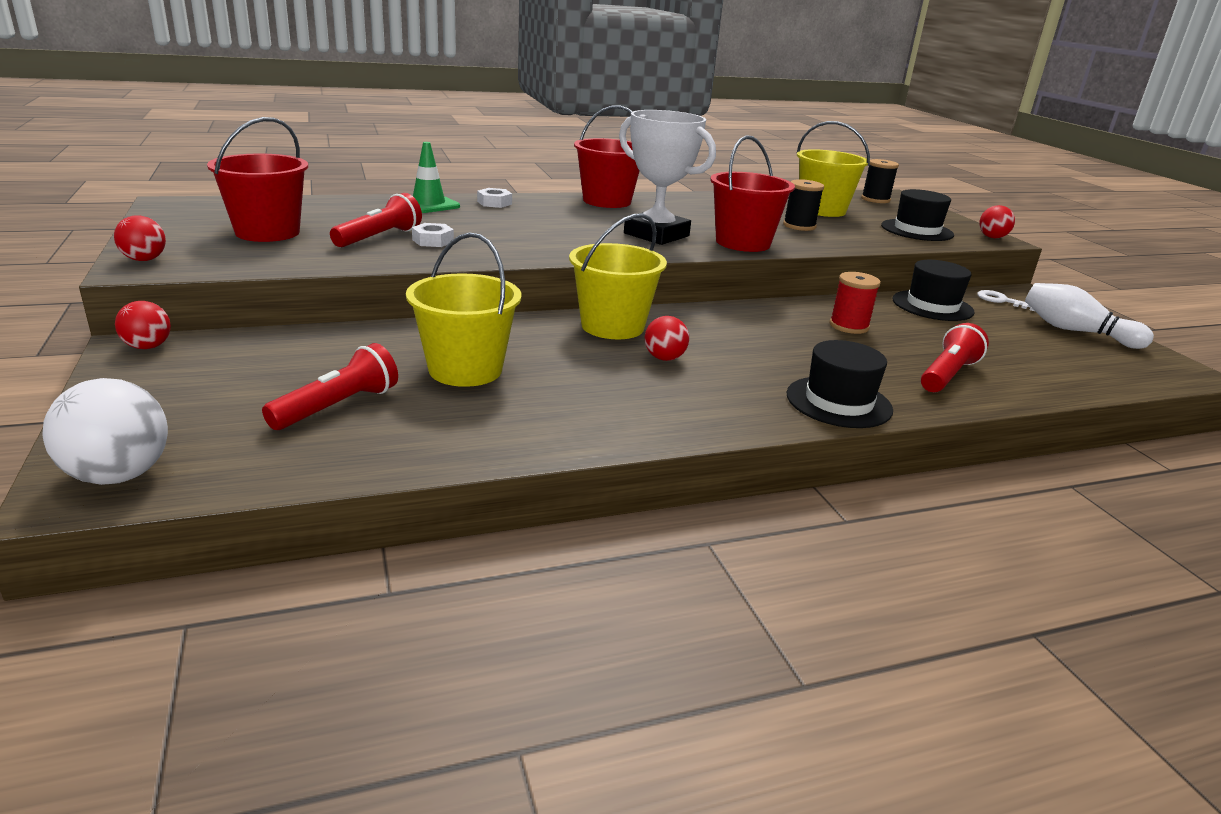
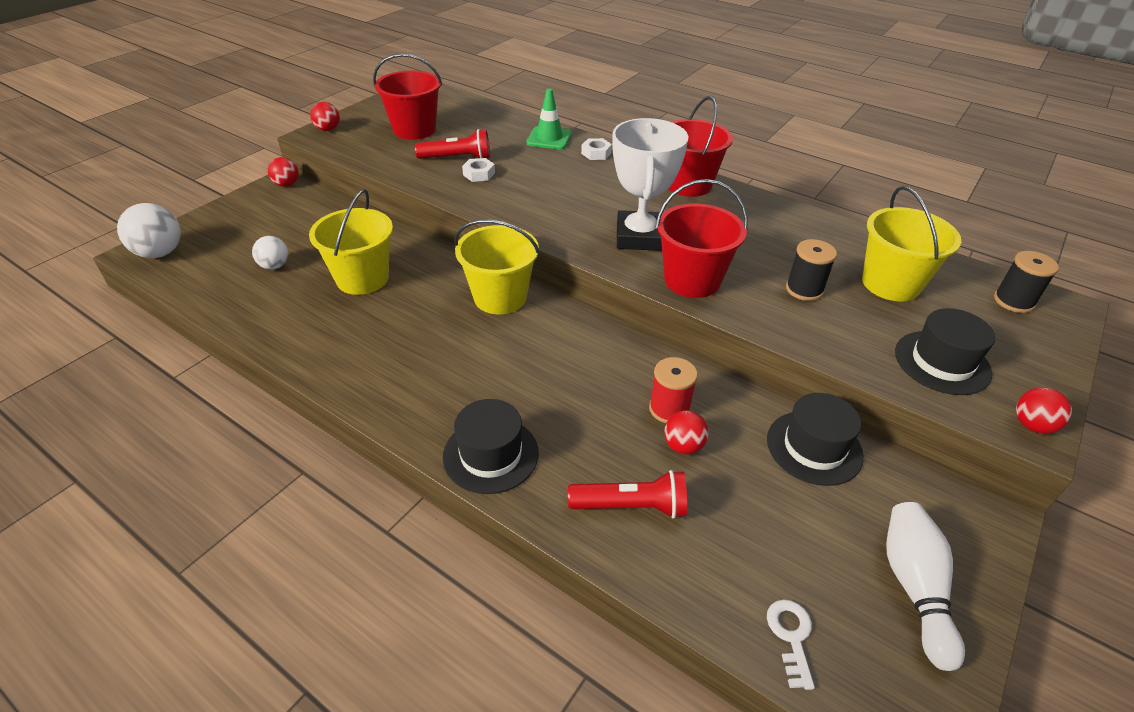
camera: 55 degrees right, 15 degrees up
(338, 406) = (274, 266): red flashlight -> white ball
(664, 358) = (472, 341): red ball -> red ball (683, 446)
(1001, 301) = (923, 498): white key -> white key (791, 637)

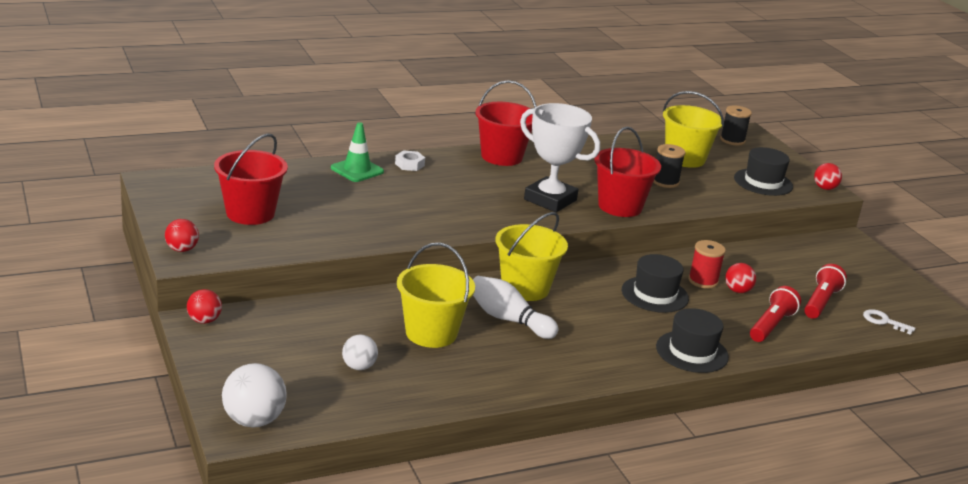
camera: 60 degrees left, 15 degrees down
(457, 158) = (337, 215): red flashlight -> red flashlight (820, 302)
(479, 174) = (379, 217): white nut -> none
(814, 447) = (770, 256): black hat -> black hat (655, 294)
(914, 588) = (877, 279): white bowling pin -> white bowling pin (508, 319)

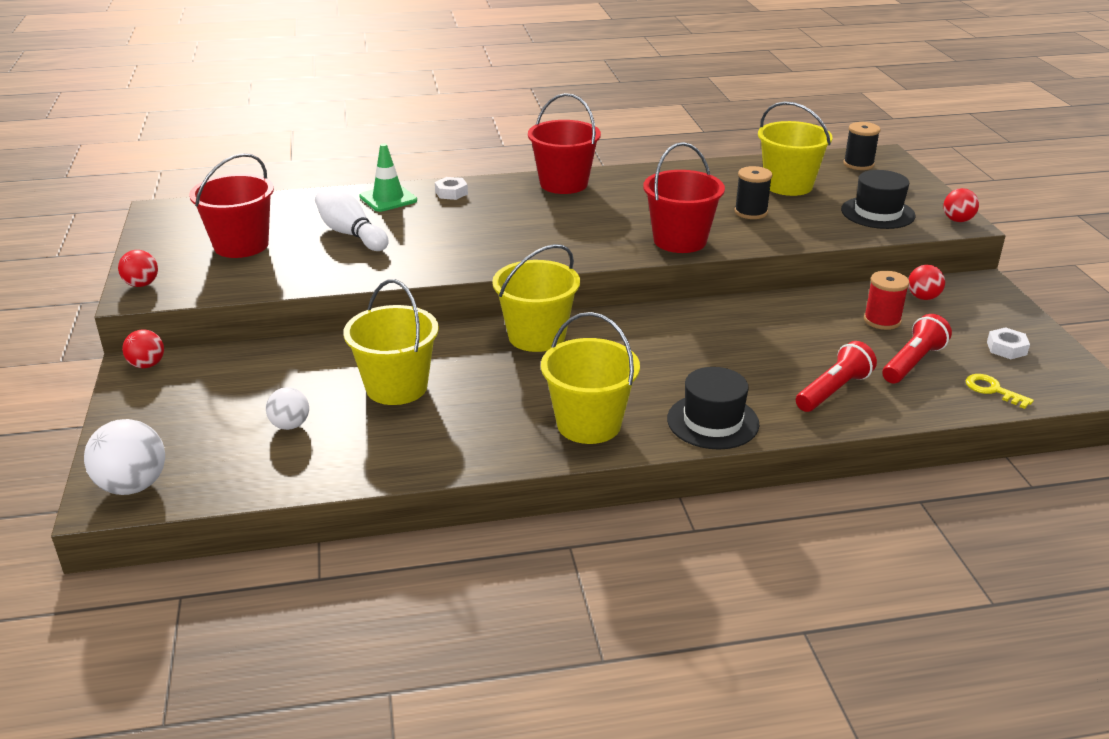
camera: 15 degrees right, 5 degrees up
(508, 319) = (498, 373): white bowling pin -> white bowling pin (351, 234)
(550, 200) = (597, 232): white trophy -> none
(599, 357) = (589, 424): none -> yellow bucket
(655, 294) = (695, 347): black hat -> none
(703, 281) = (765, 332): red spool -> red spool (882, 320)
(737, 291) = (806, 345): red ball -> red ball (923, 297)
(883, 289) = (1006, 348): none -> white nut
(884, 321) = (992, 390): white key -> yellow key

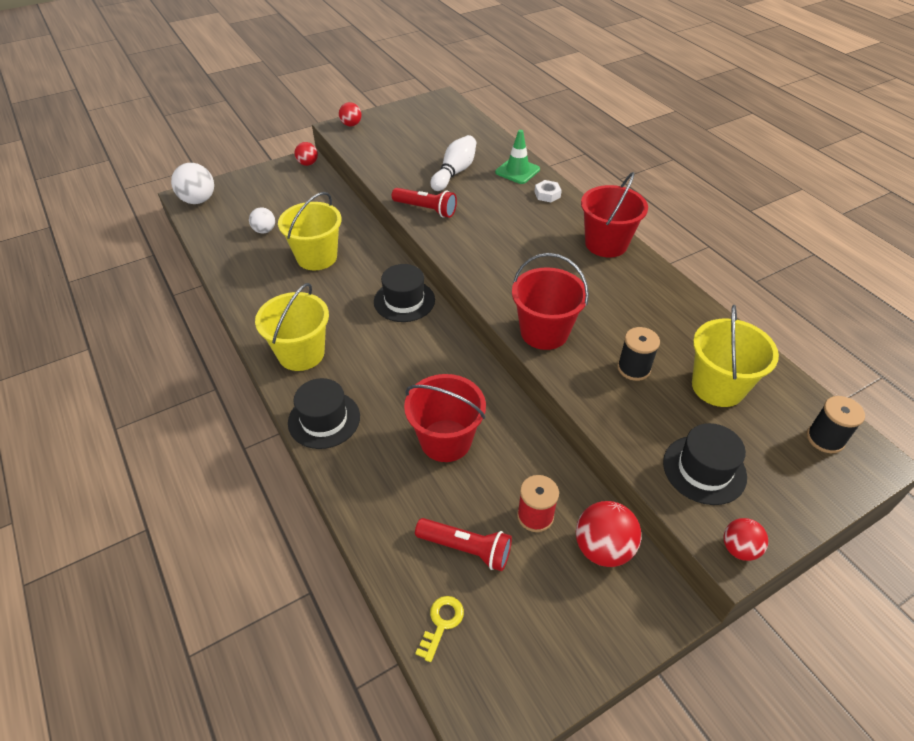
camera: 70 degrees right, 15 degrees up
(241, 245) = (415, 139): red bucket -> red bucket (445, 440)
(536, 336) = (404, 301): yellow bucket -> black hat
(833, 391) = (394, 491): red flashlight -> red flashlight (426, 209)
(923, 297) = (603, 548): red ball -> red ball, size x1.64
(1006, 348) = (531, 635): white nut -> none

